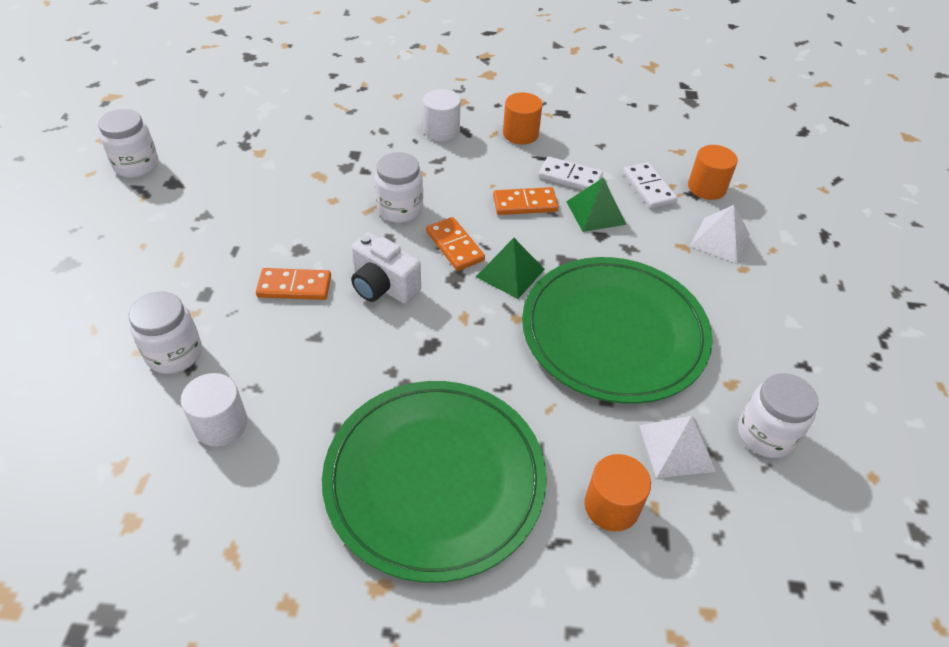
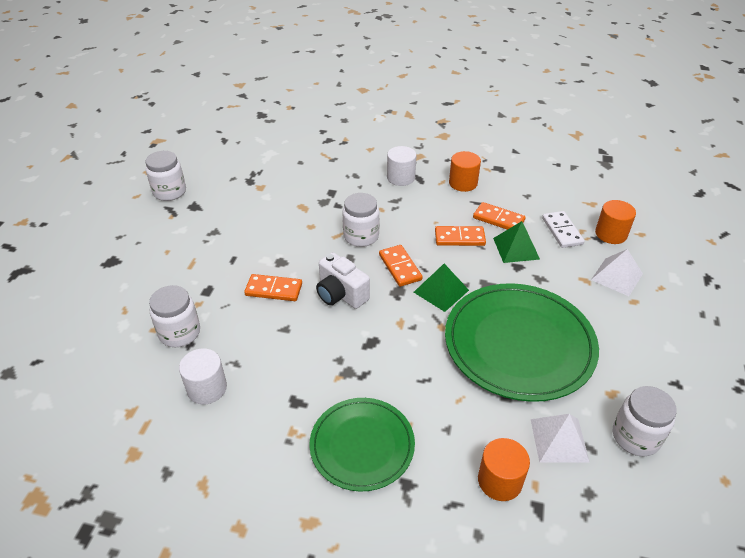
camera: 10 degrees right, 5 degrees down
(435, 479) = (362, 445): green plate -> green plate, size x0.61
(570, 177) = (498, 219): white domino -> orange domino

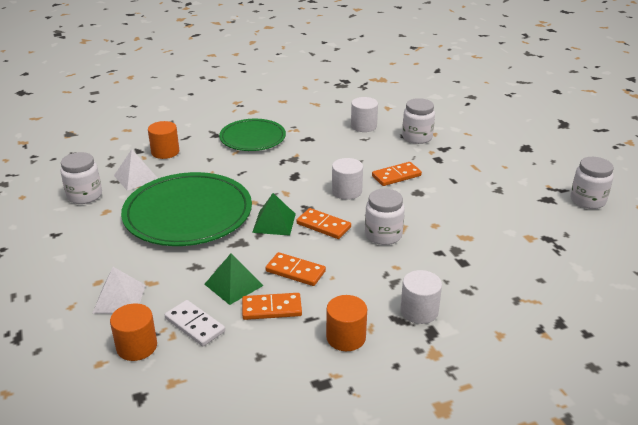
camera: 145 degrees right, 10 degrees down
(341, 294) = (346, 191): white camera -> white cylinder
(459, 238) = (295, 271): orange domino -> orange domino turned 60 degrees clockwise

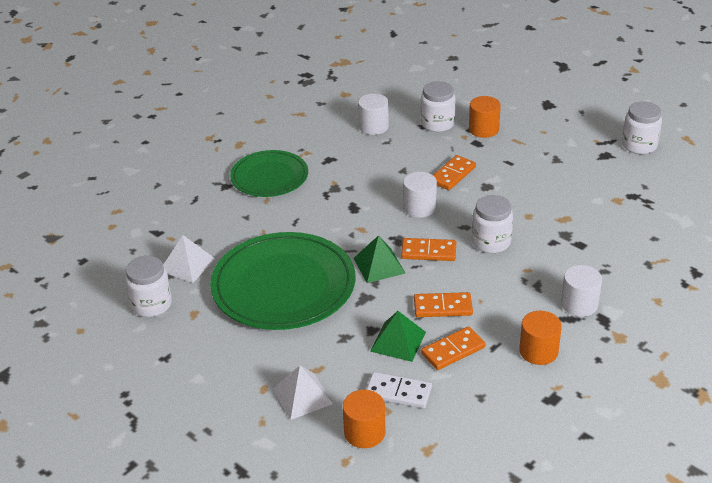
camera: 25 degrees left, 5 degrees up
(165, 152) = (189, 224): orange cylinder -> orange cylinder (483, 129)

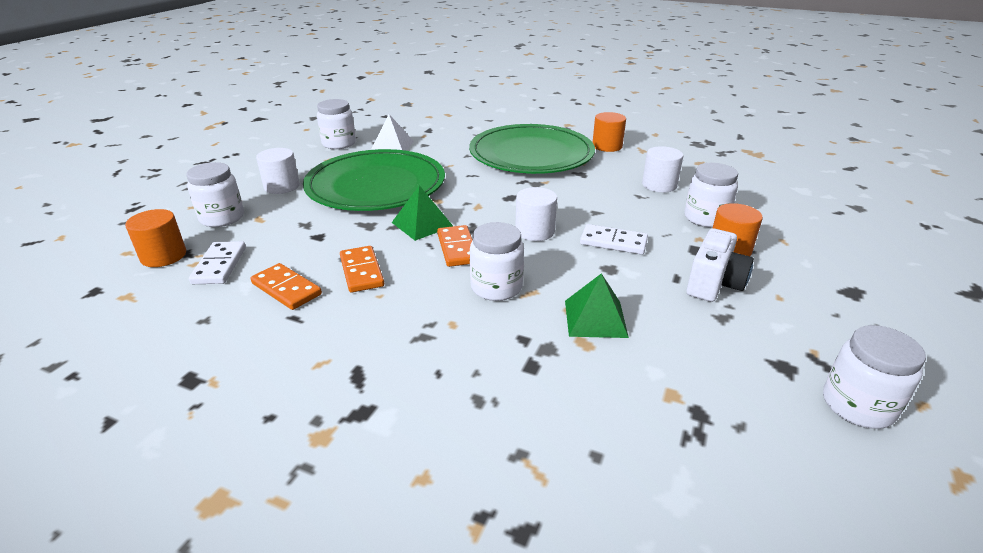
camera: 70 degrees right, 5 degrees down
(269, 177) = (531, 154): green plate -> green plate, size x1.64
(302, 396) = (222, 218): white pyramid -> white jar
(398, 341) = (300, 253): green pyramid -> green pyramid (595, 318)
(452, 175) = (613, 242): orange domino -> white domino
(521, 150) = (714, 284): none -> white camera
(538, 351) = (286, 355): orange cylinder -> orange cylinder (607, 146)
(579, 304) = (391, 382): white cylinder -> white cylinder (282, 186)

